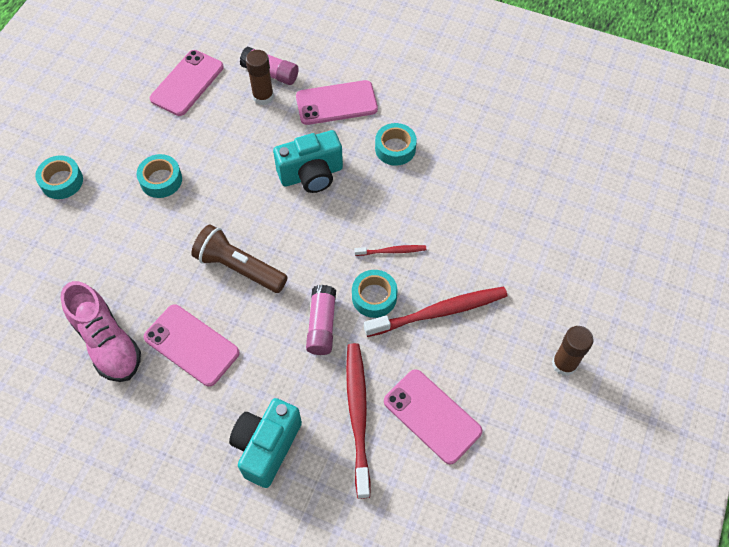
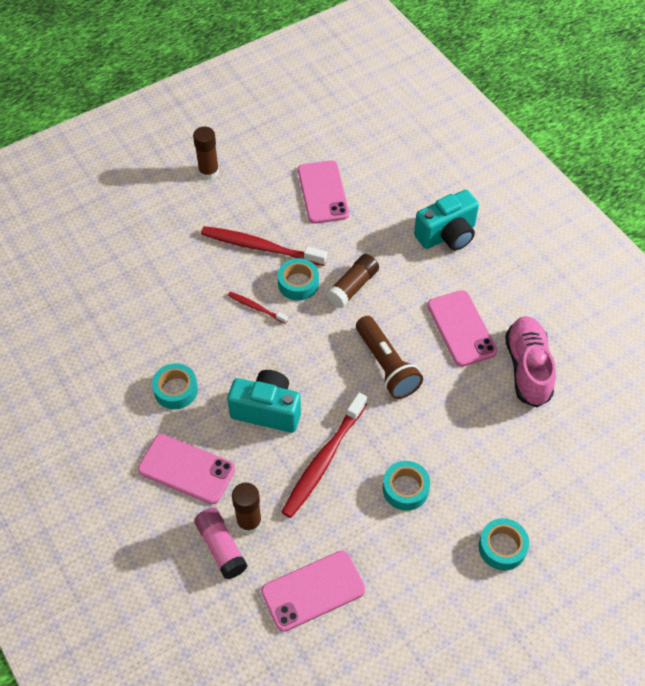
camera: 145 degrees left, 5 degrees down
(322, 325) = (353, 287): pink glue stick -> brown glue stick
(358, 415) = (371, 219): red toothbrush -> red toothbrush (323, 461)

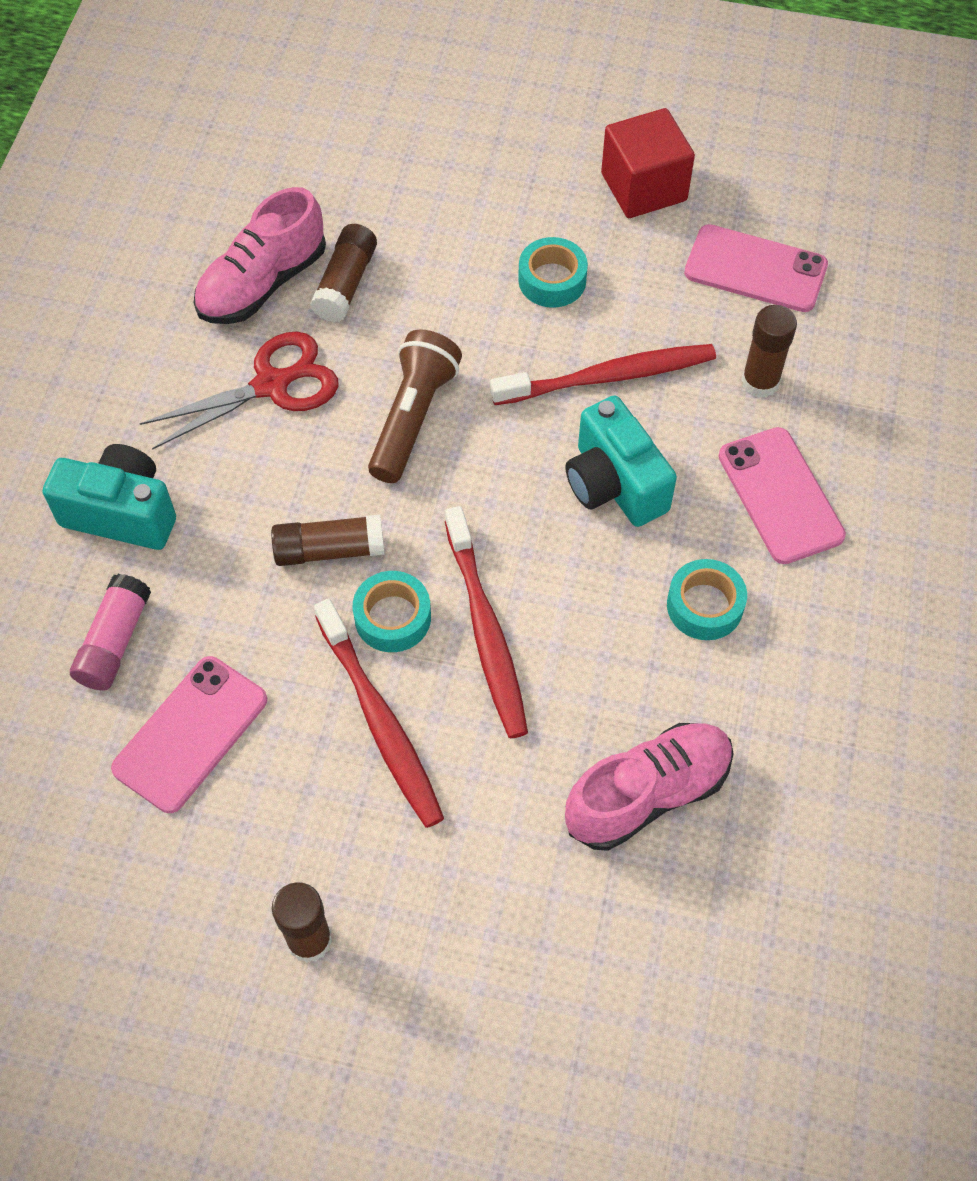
camera: 135 degrees left, 5 degrees up
(133, 302) = (647, 794): none -> pink shoe
(221, 547) = (816, 382): pink glue stick -> pink glue stick (114, 641)
(256, 307) = (486, 632): red toothbrush -> red toothbrush, size x1.99
(422, 591) = (643, 187): none -> red cube
(461, 328) = (271, 385): pink phone -> red scissors
(493, 400) = (345, 284): none -> brown glue stick
(502, 547) = (520, 160): turquoise tape -> none

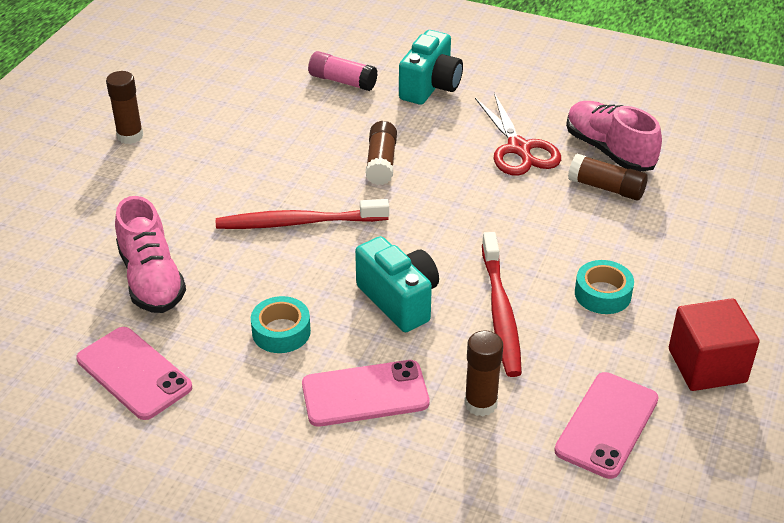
camera: 100 degrees right, 20 degrees down
(190, 734) = (273, 104): pink phone -> pink phone (134, 373)
(380, 722) = (251, 172): red toothbrush -> none
(392, 617) = (322, 184): turquoise tape -> none
(413, 417) = (480, 208): brown flashlight -> none
(614, 484) = (399, 300): turquoise camera -> turquoise camera turned 75 degrees clockwise

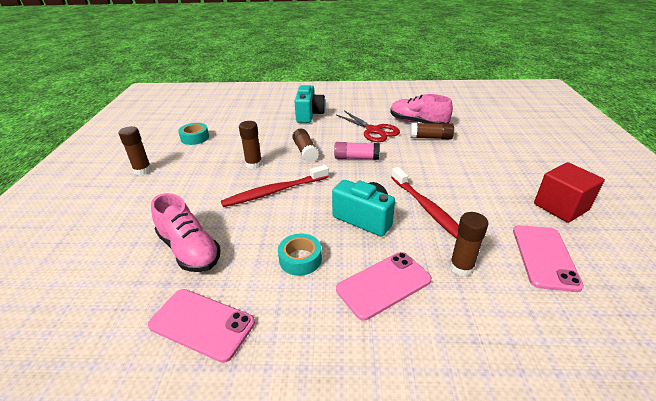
camera: 20 degrees left, 5 degrees down
(291, 167) = (254, 164): none -> brown glue stick
(342, 81) = (261, 121): pink glue stick -> pink glue stick (356, 158)
(602, 294) = (474, 185): turquoise tape -> turquoise tape (195, 138)

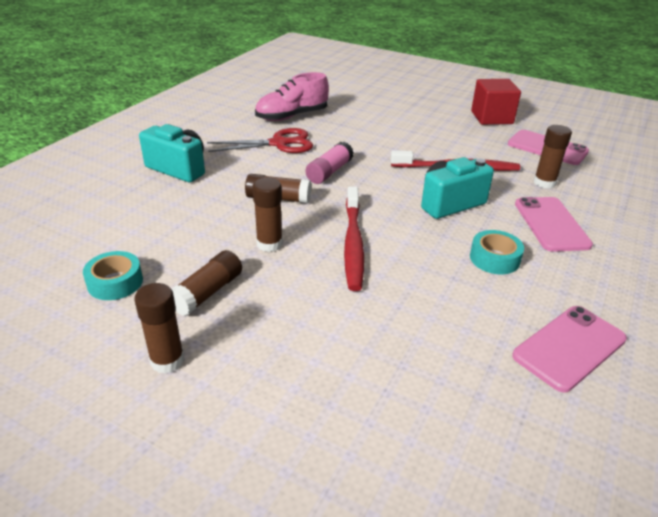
camera: 65 degrees left, 0 degrees up
(189, 250) = (434, 337): pink shoe -> none
(430, 137) = (331, 122): brown glue stick -> brown glue stick (207, 293)

